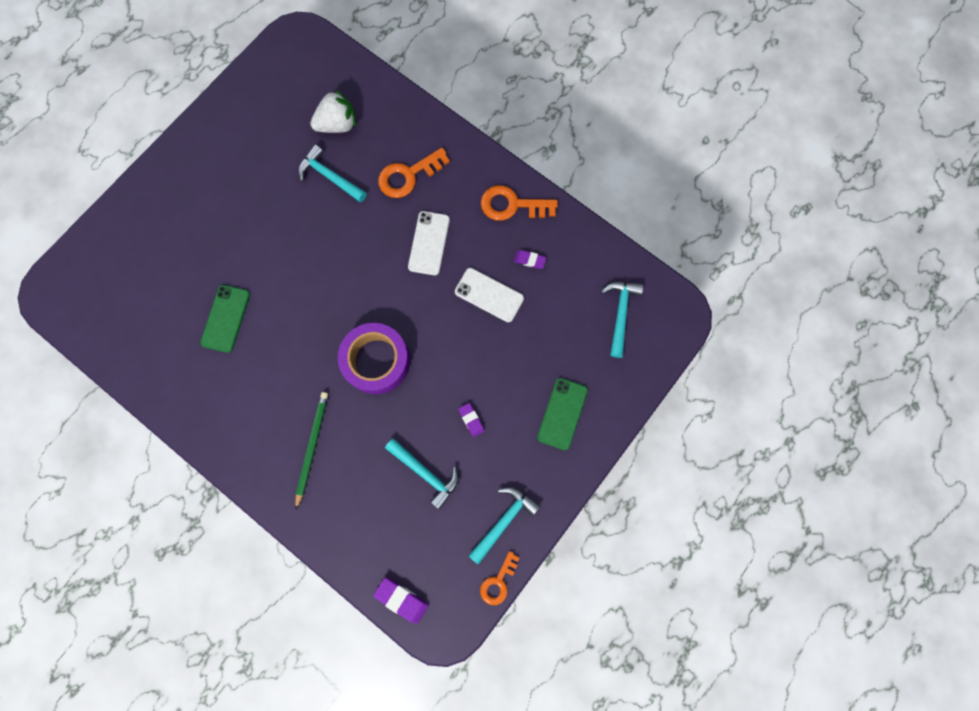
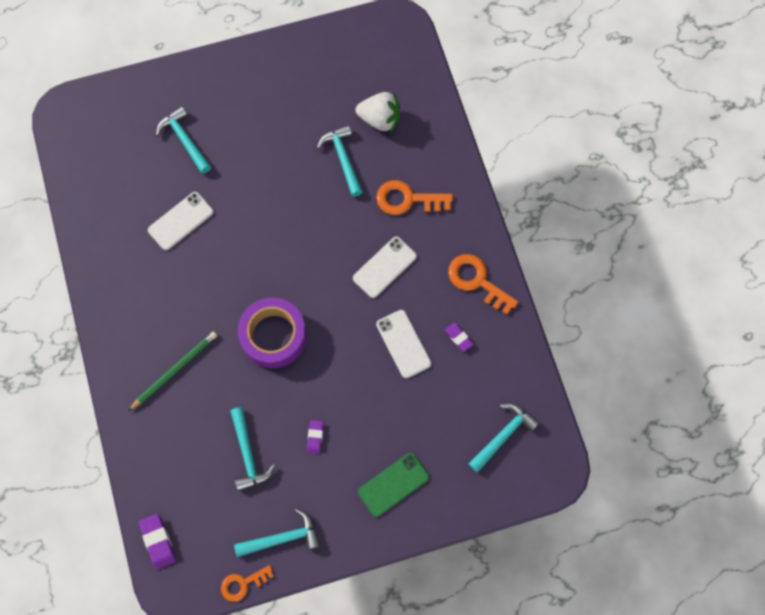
camera: 35 degrees right, 5 degrees down
(179, 248) = (184, 140): none -> turquoise hammer
(226, 318) = (181, 221): green phone -> white phone

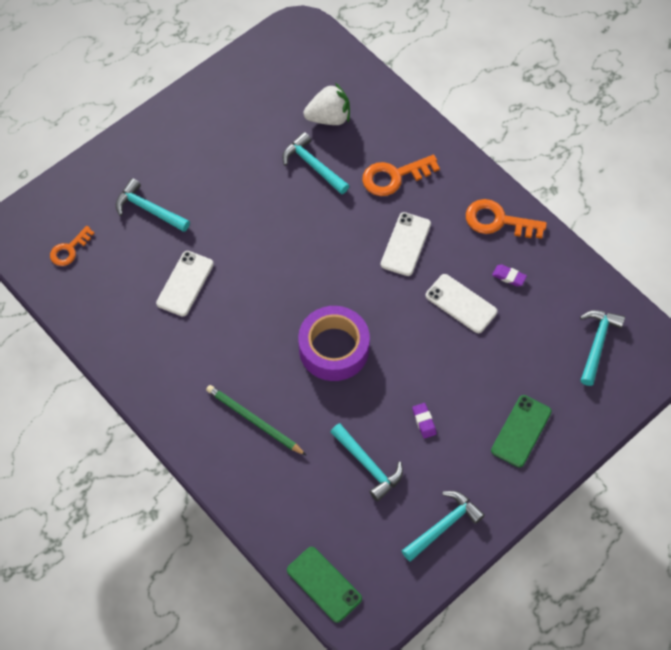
camera: 25 degrees left, 10 degrees down
(158, 541) = (324, 584): purple eraser -> green phone
(175, 370) = (254, 421): green pencil -> green pencil turned 75 degrees counterclockwise
(243, 584) = (428, 585): orange key -> orange key (69, 249)

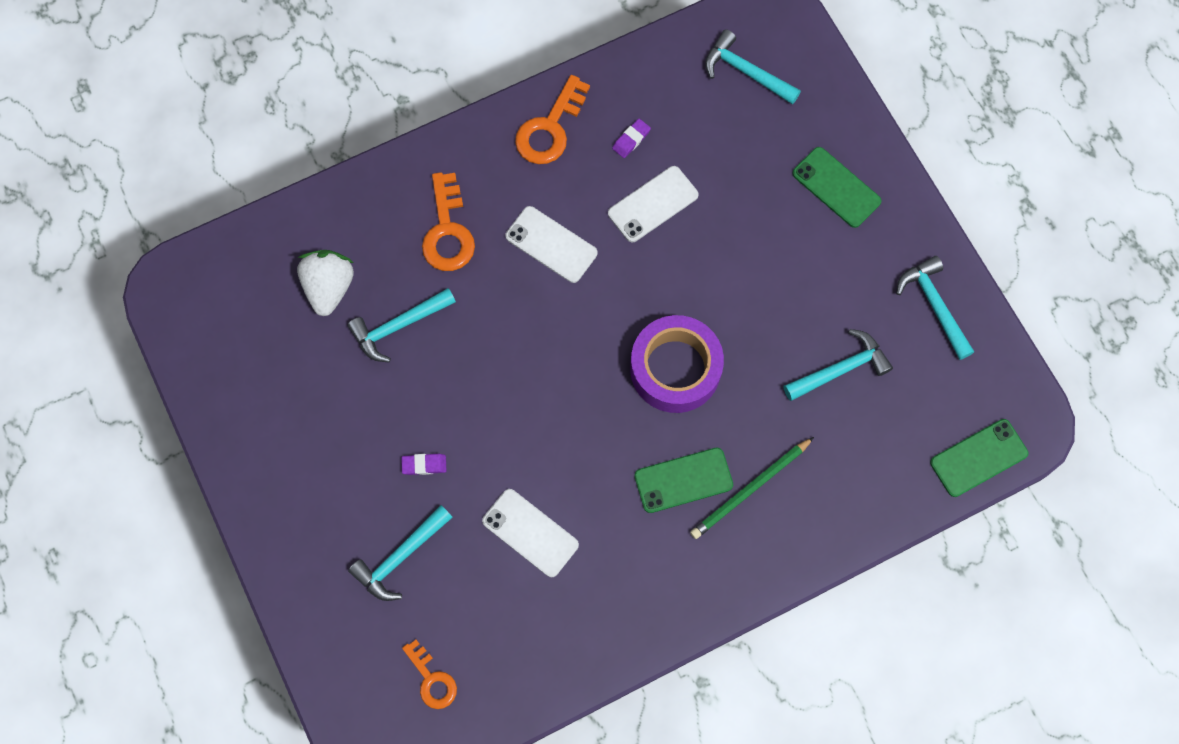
camera: 75 degrees left, 10 degrees up
(249, 373) = (683, 480): none -> green phone
(424, 421) = (799, 290): purple eraser -> purple eraser (424, 465)

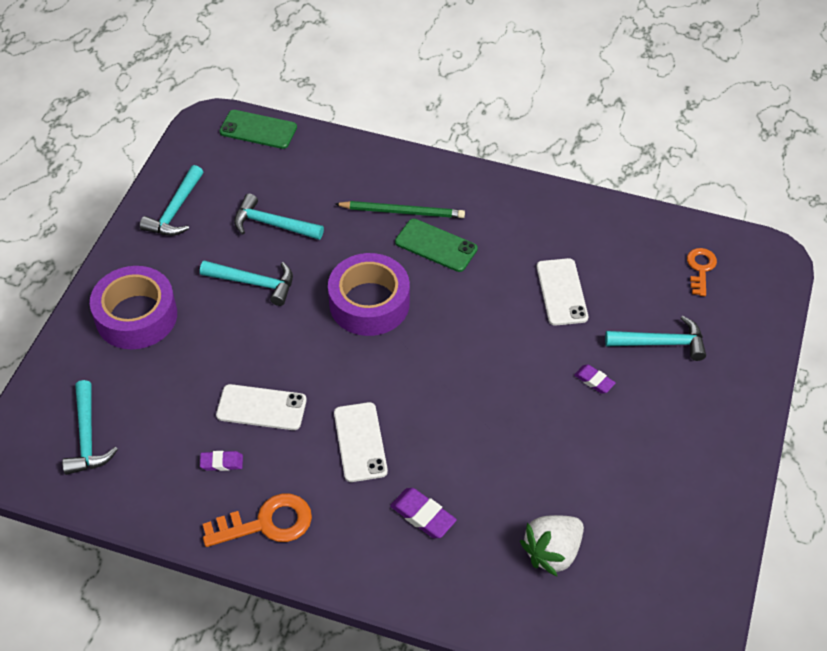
camera: 135 degrees left, 20 degrees down
(398, 326) = (526, 480): turquoise hammer -> turquoise hammer (254, 283)
(448, 231) = (423, 515): orange key -> purple eraser
(836, 187) = (136, 316): green phone -> purple tape

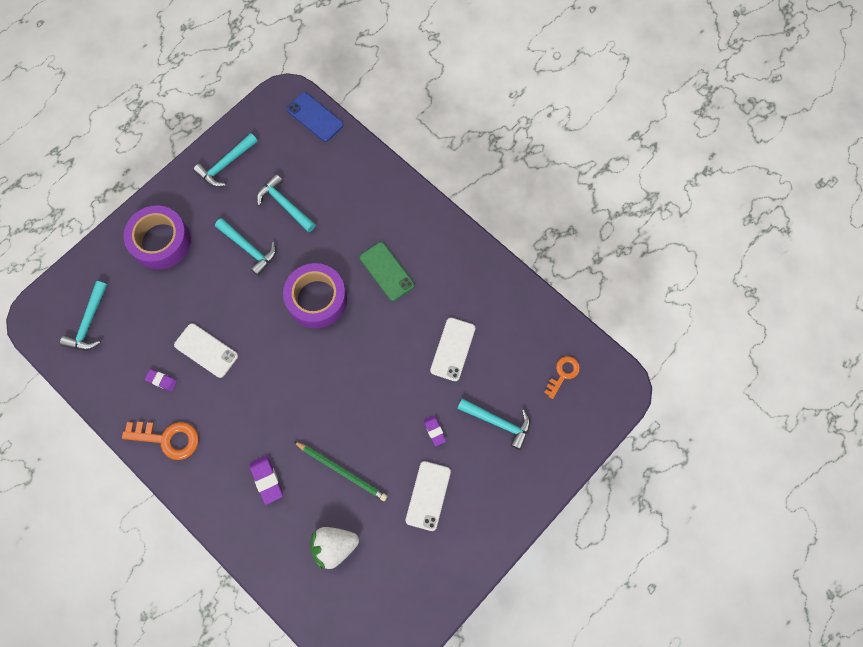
camera: 25 degrees right, 20 degrees up
(258, 130) = (315, 117): green phone -> blue phone
(360, 442) = (255, 406): white phone -> white phone (428, 495)
(402, 212) = (378, 232): green pencil -> green pencil (342, 471)

